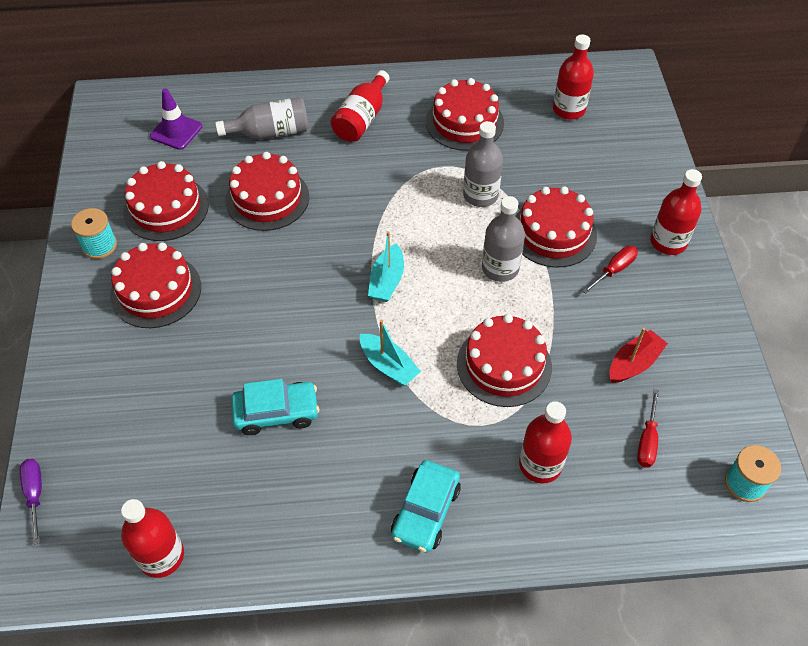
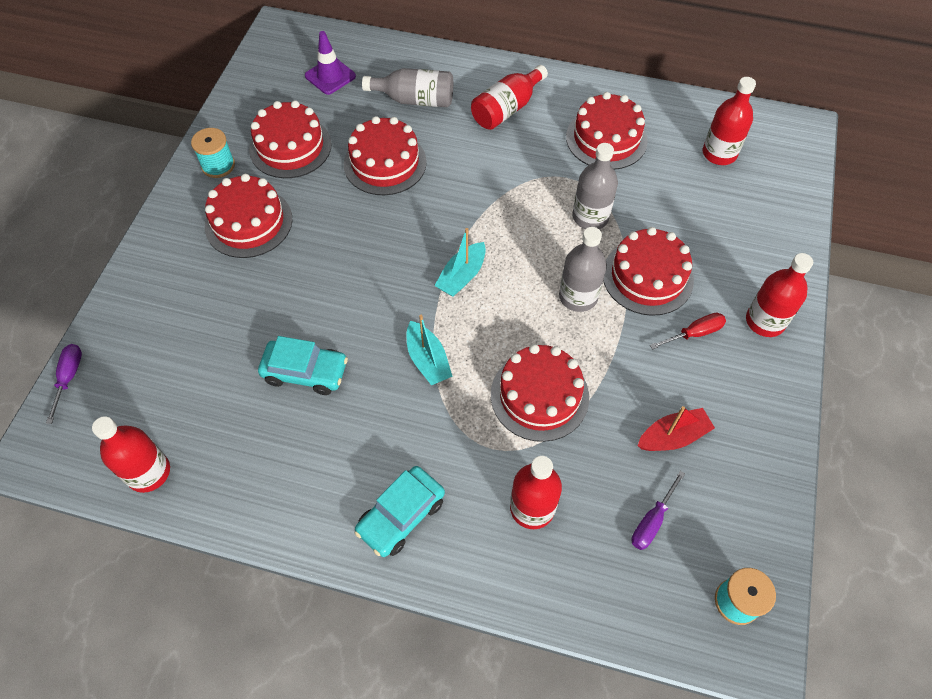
camera: 20 degrees right, 5 degrees up
(647, 441) = (651, 521): red screwdriver -> purple screwdriver

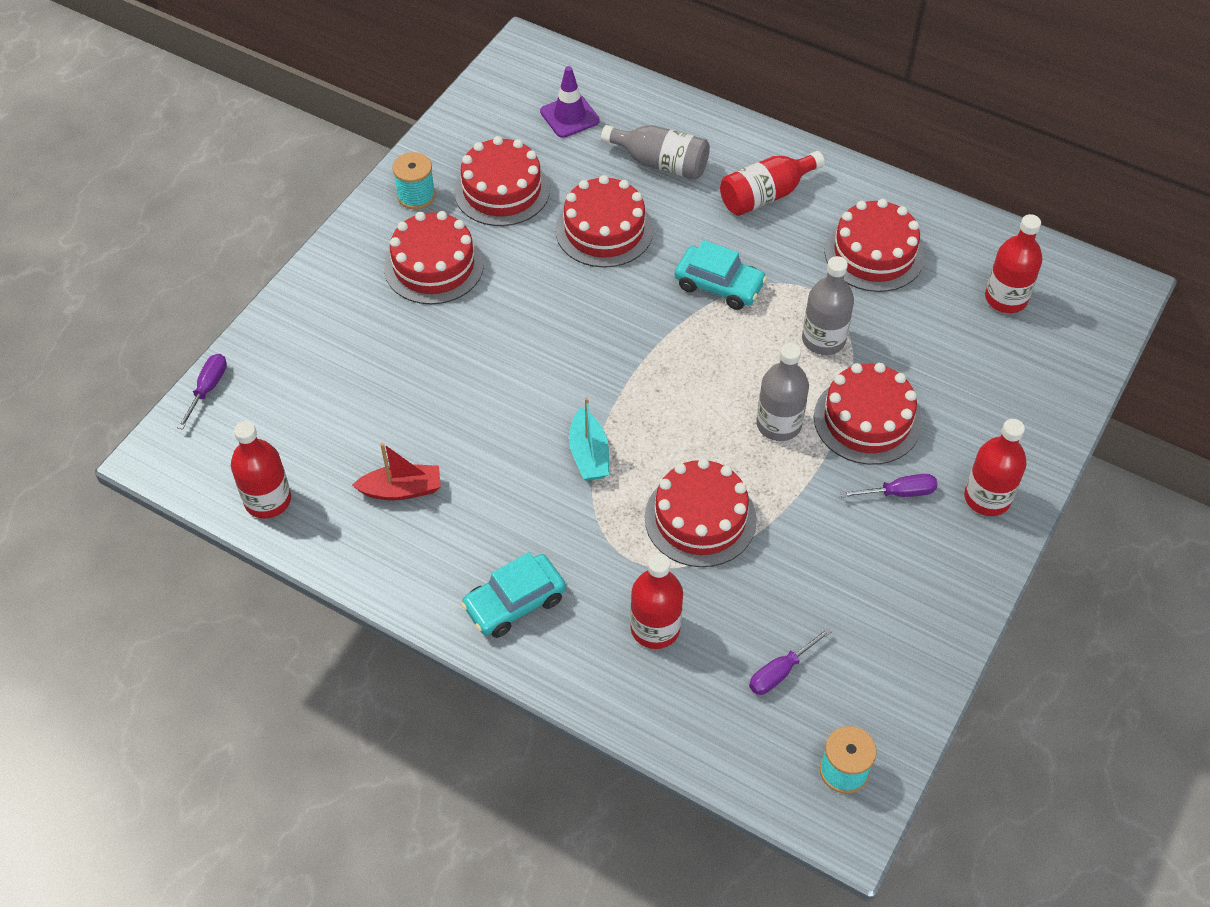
camera: 15 degrees right, 5 degrees down
(305, 372) = (454, 437): turquoise car -> turquoise car (719, 285)
(462, 276) = (654, 374): turquoise boat -> none
(673, 436) = (834, 594): red boat -> red boat (401, 490)
(695, 333) = (900, 493): red screwdriver -> purple screwdriver

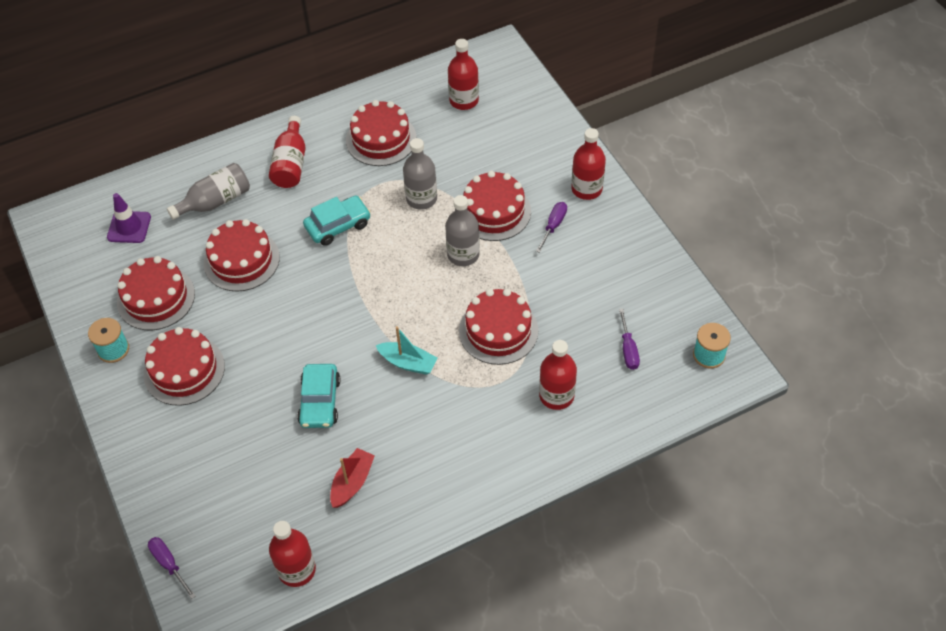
camera: 55 degrees left, 0 degrees up
(514, 602) = (485, 461): turquoise car -> turquoise car (320, 401)

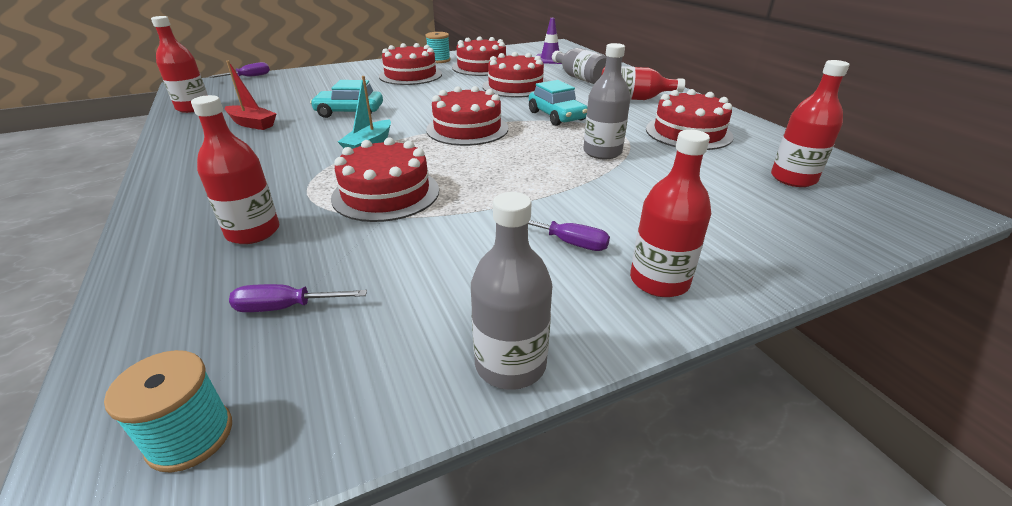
camera: 90 degrees right, 20 degrees down
(463, 254) = (514, 174): grey bottle -> grey bottle (510, 364)
(494, 211) = (590, 195): red cake -> red cake (467, 129)

